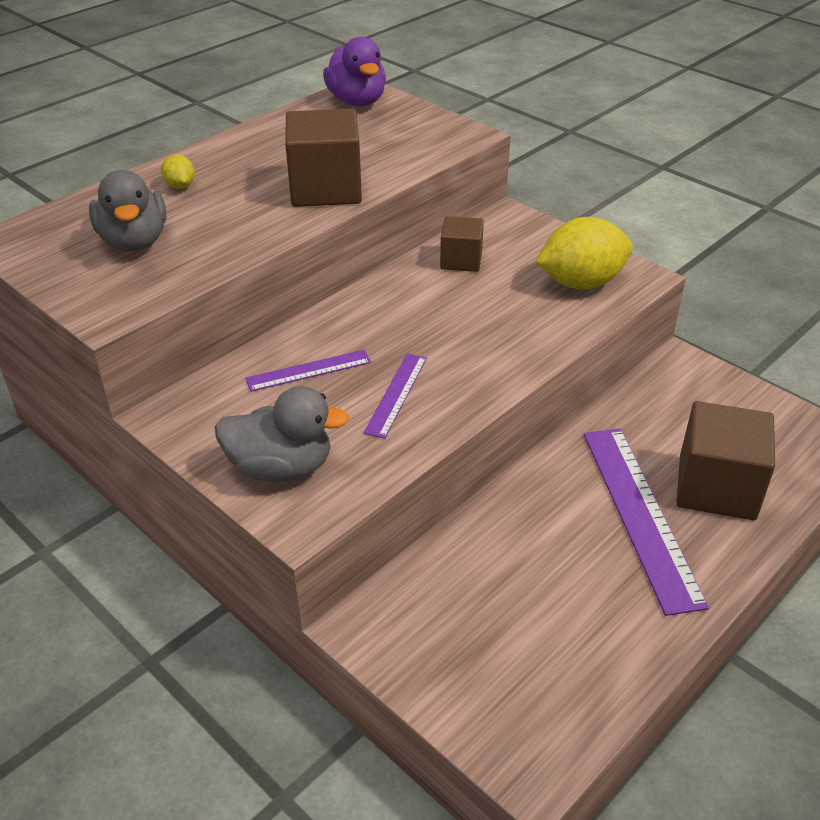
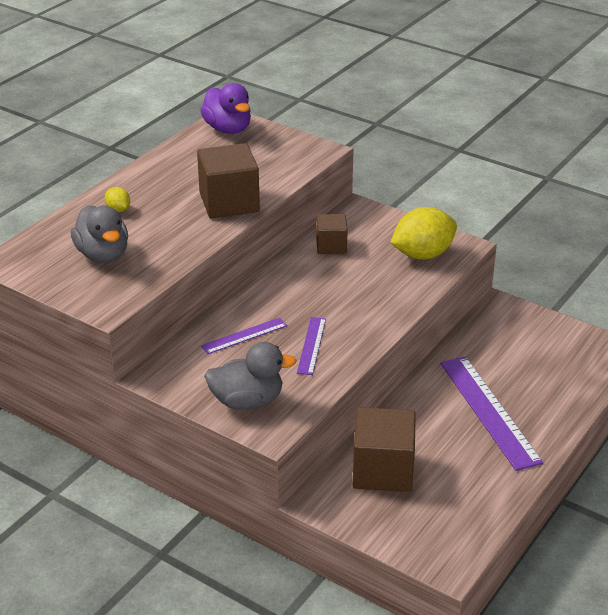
camera: 10 degrees left, 5 degrees down
(716, 487) = (537, 388): brown cube -> brown cube (383, 470)

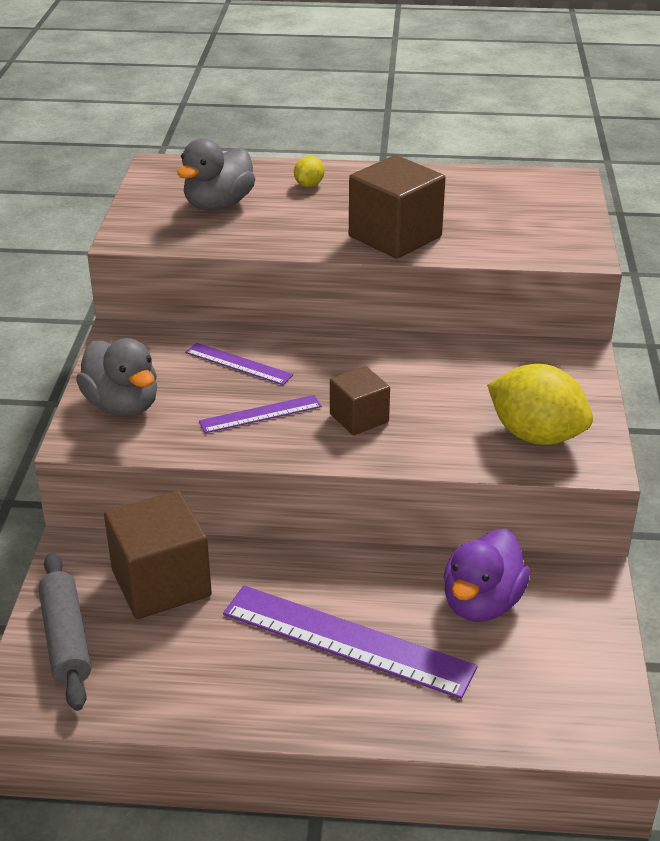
camera: 60 degrees right, 0 degrees up
(228, 129) = (548, 187): purple duck -> purple duck (481, 603)
(331, 246) = (475, 362): brown cube -> brown cube (359, 418)
(406, 529) = (66, 639): none -> grey rolling pin
(488, 411) = (347, 640): purple ruler -> purple ruler turned 75 degrees clockwise

